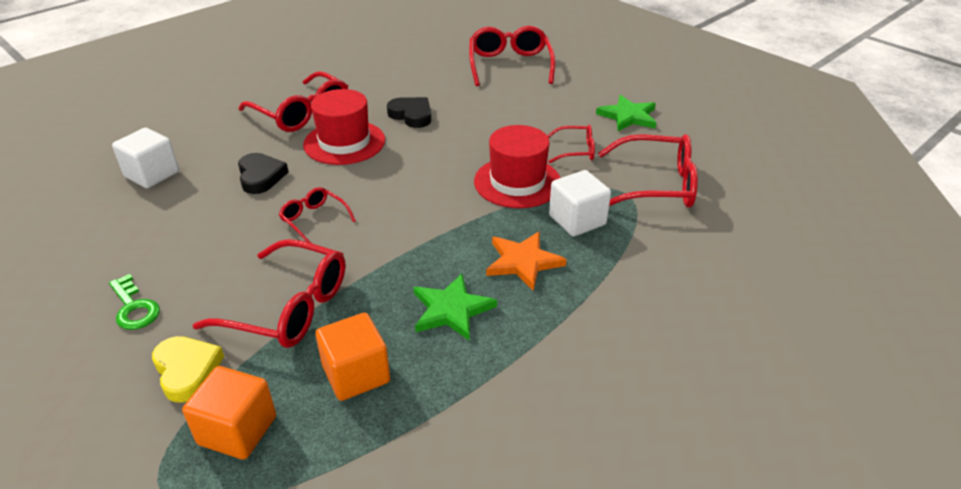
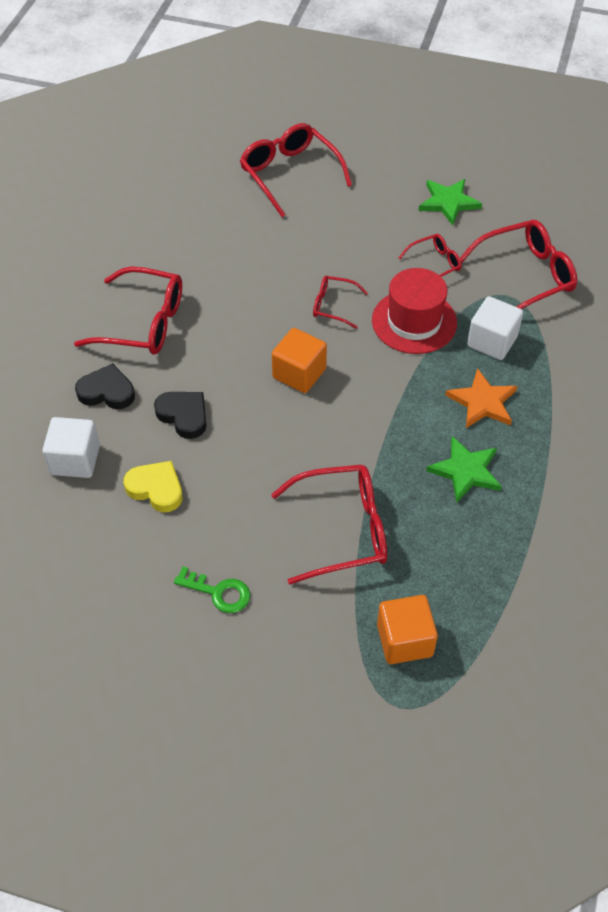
camera: 30 degrees left, 15 degrees up
(187, 371) = (320, 618): yellow heart -> yellow heart (156, 489)
(314, 220) = (280, 439): red glasses -> red glasses (333, 306)
(344, 142) = (222, 342): red hat -> none
(356, 374) = (445, 557): orange cube -> orange cube (299, 373)
(411, 115) = (254, 281): black heart -> black heart (107, 391)

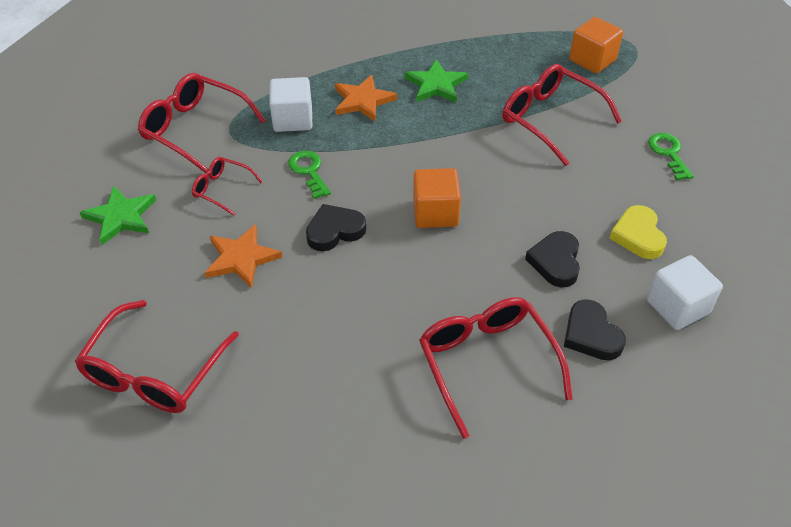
camera: 125 degrees left, 5 degrees down
(333, 306) = (334, 231): red glasses -> black heart
(351, 246) = (241, 258): none -> orange star
(414, 321) = (309, 171): red hat -> green key

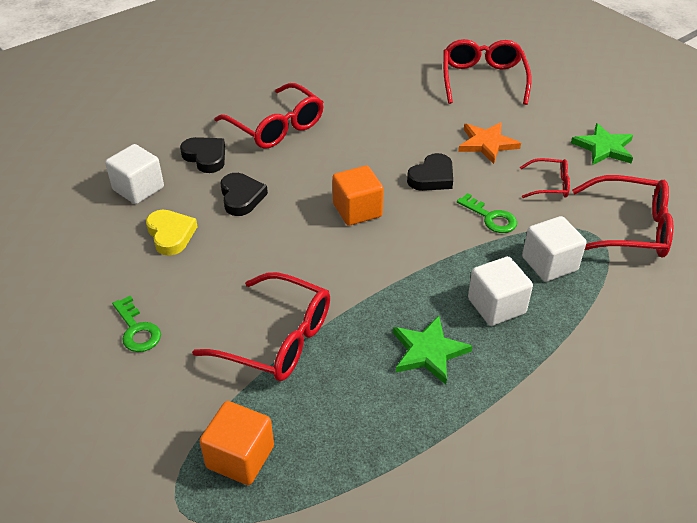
camera: 160 degrees right, 5 degrees down
(363, 101) = (496, 306): orange star -> white cube

